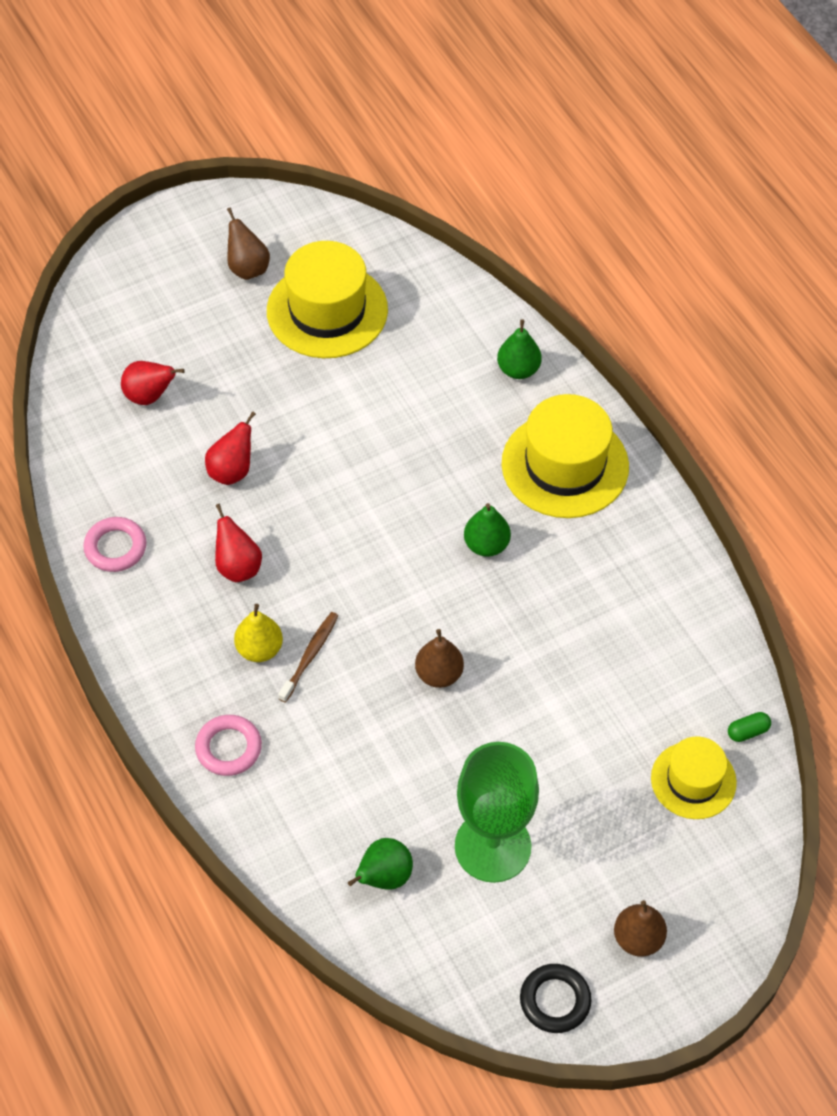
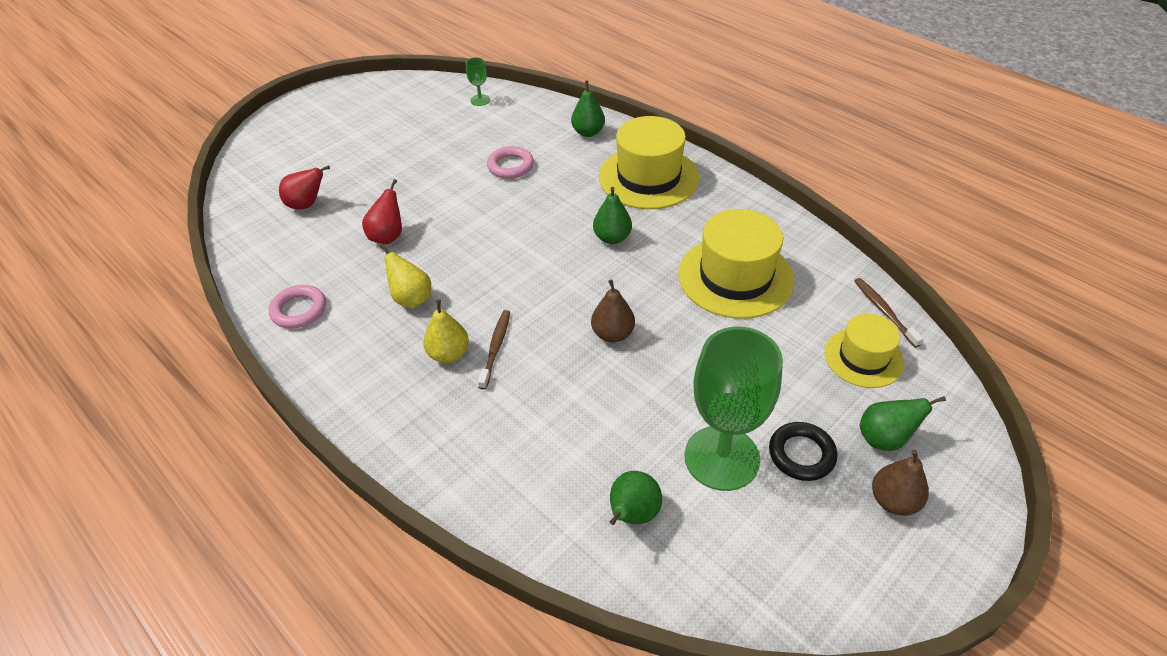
camera: 15 degrees left, 10 degrees down
(228, 748) = (444, 440): pink ring -> pink ring (510, 166)
(238, 567) = (411, 299): red pear -> yellow pear
(247, 268) = (366, 118): brown pear -> none
(327, 310) = (433, 129): yellow hat -> yellow hat (735, 277)
(399, 274) = (480, 100): none -> green goblet
(555, 1000) = (850, 584): black ring -> black ring (801, 454)
(665, 875) = (884, 438): none -> green pear
(747, 731) = (884, 311): green capsule -> brown toothbrush

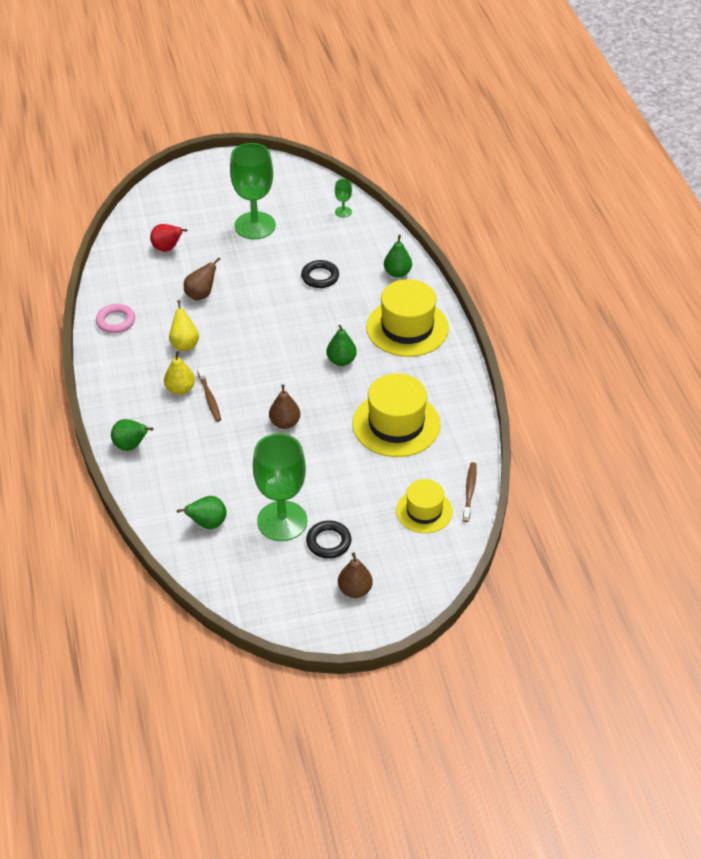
camera: 30 degrees right, 0 degrees up
(388, 236) = (201, 295): red pear -> brown pear
(394, 145) = (255, 226): none -> green goblet
(495, 348) = (209, 398): brown toothbrush -> brown toothbrush turned 120 degrees clockwise
(510, 166) = (320, 277): pink ring -> black ring
(884, 438) = (385, 559): green pear -> green pear (131, 446)

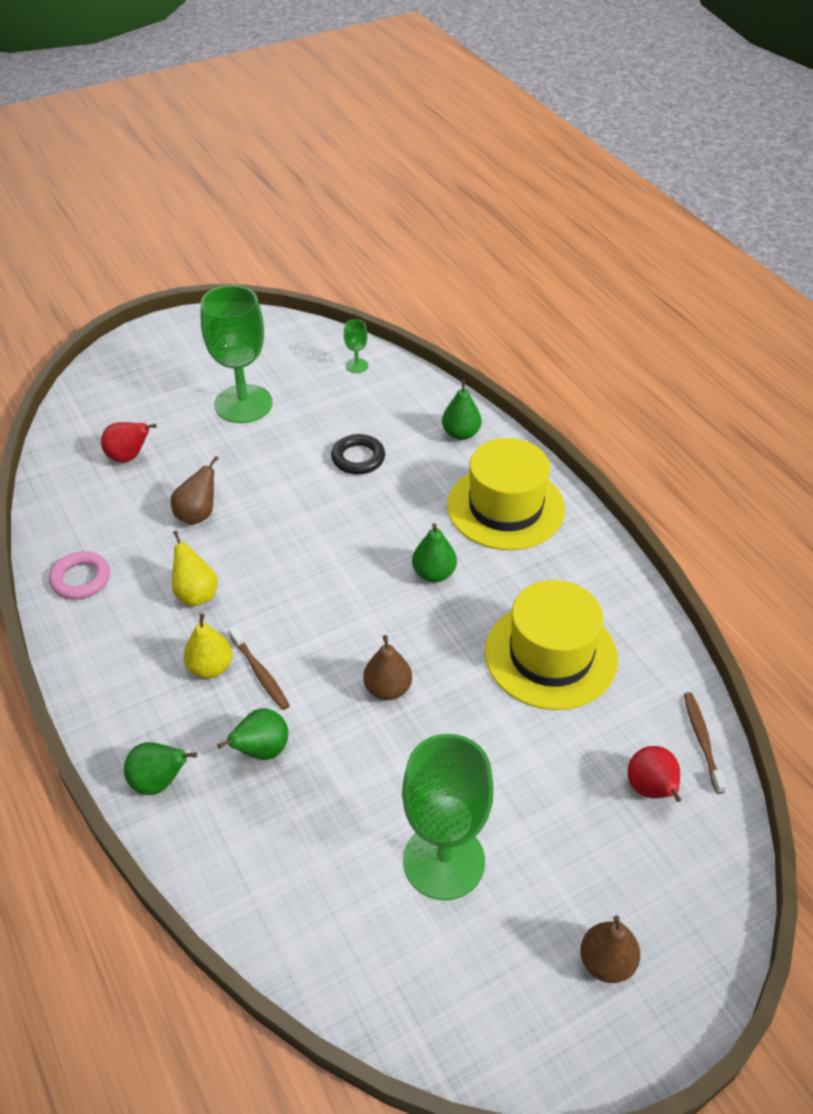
camera: 15 degrees left, 0 degrees up
(208, 523) = (326, 896): green pear -> green pear (261, 750)
(328, 542) = (530, 881): black ring -> none
(424, 511) = (651, 790): yellow hat -> red pear

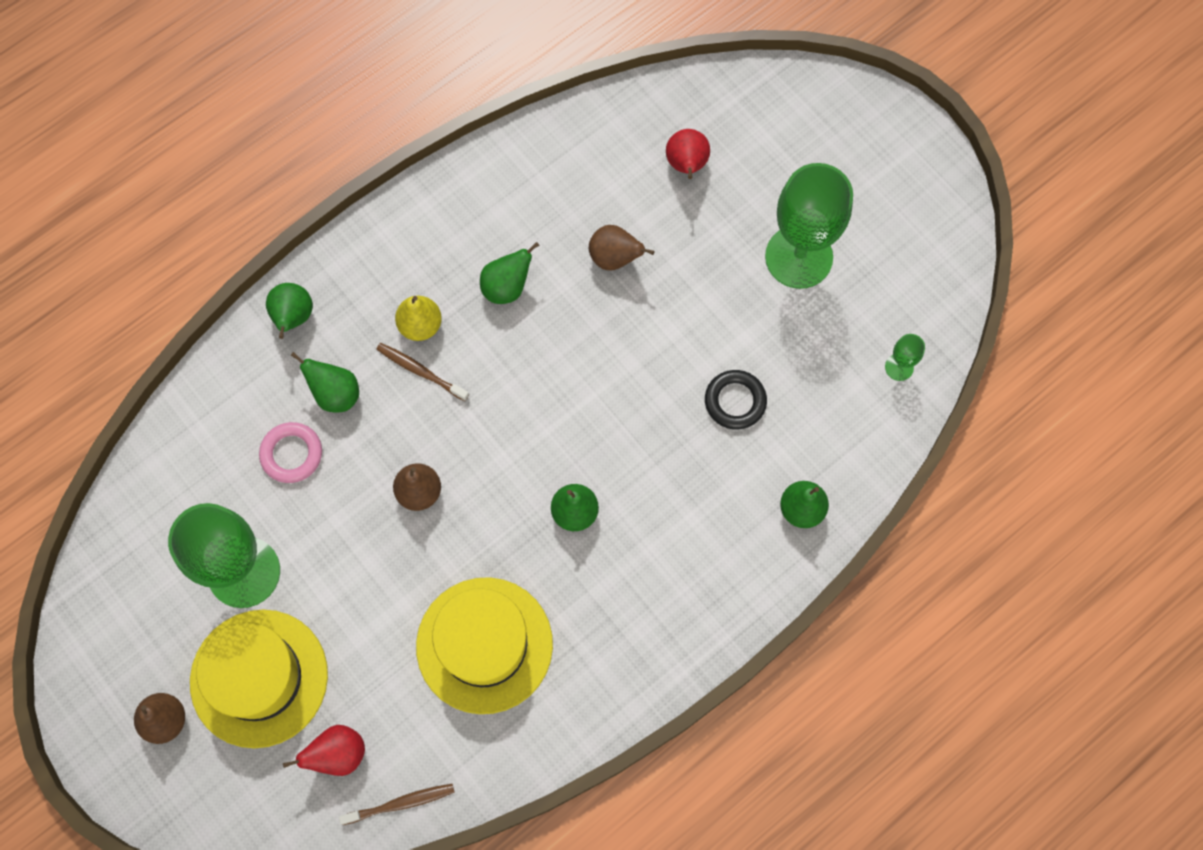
camera: 80 degrees right, 25 degrees up
(81, 579) = (508, 177): pink ring -> pink ring (291, 454)
(196, 594) = (507, 287): yellow pear -> green pear
(260, 673) = (420, 371): brown toothbrush -> brown toothbrush turned 75 degrees clockwise
(505, 507) = (688, 575): yellow hat -> yellow hat (259, 678)

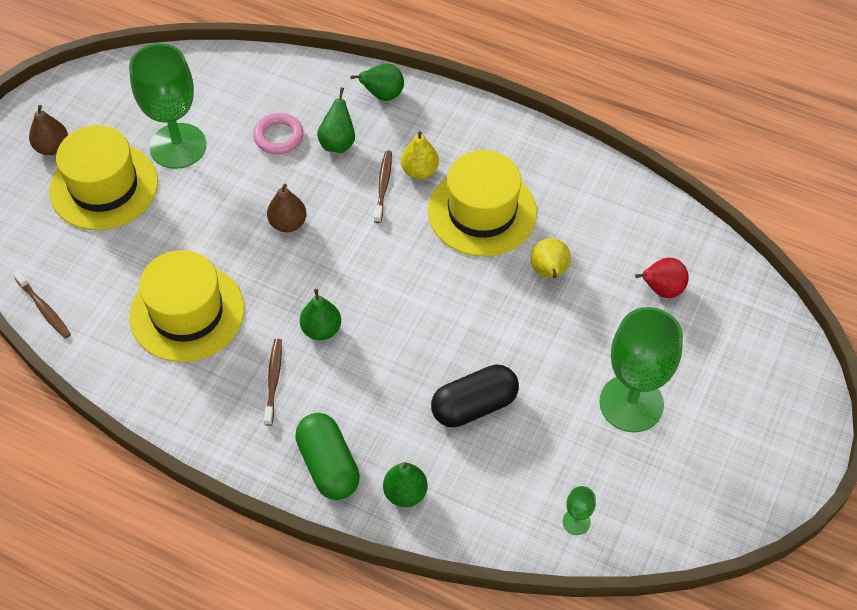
camera: 65 degrees right, 15 degrees down
(338, 754) = (66, 255): red pear -> none
(507, 287) = (482, 212): green pear -> yellow hat
(614, 586) = (273, 380): none -> brown toothbrush
(615, 258) = (549, 272): brown pear -> yellow pear
(735, 401) = (474, 405): black ring -> black capsule
(738, 570) = (328, 465): none -> green capsule

